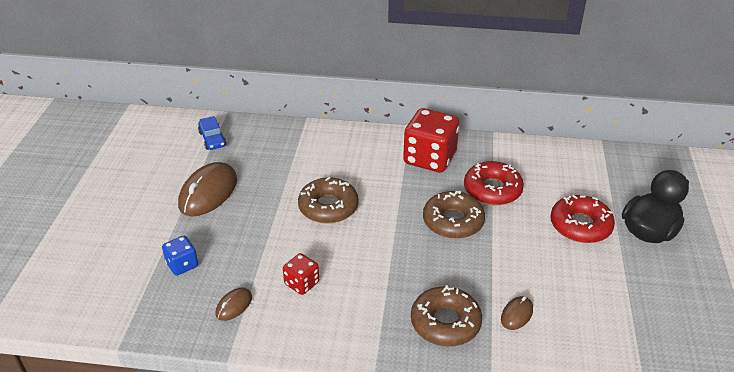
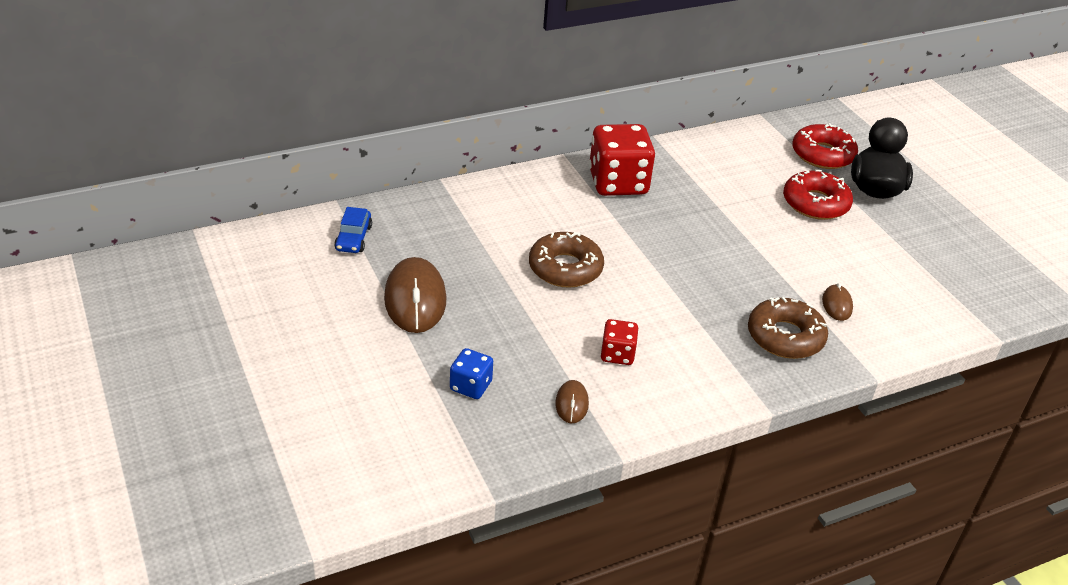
camera: 35 degrees left, 0 degrees up
(212, 139) = (353, 238): blue car -> blue car turned 60 degrees clockwise
(453, 221) = (701, 239): brown donut -> none
(492, 190) = (708, 195): red donut -> red donut (822, 154)

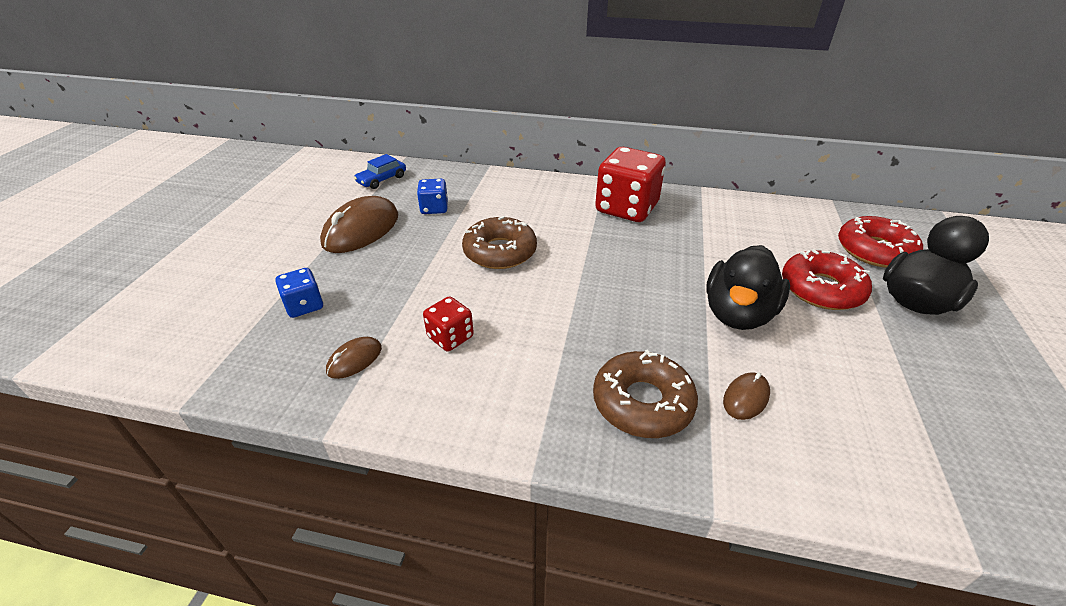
camera: 40 degrees right, 0 degrees up
(452, 249) = (434, 208): none -> blue dice
(783, 247) = (738, 314): none -> black duck

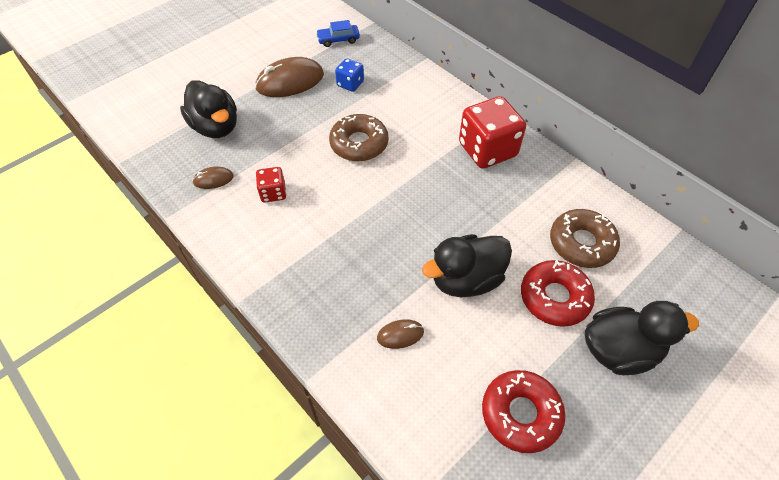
camera: 35 degrees right, 15 degrees up
(304, 306) = (216, 127): blue dice -> black duck
(642, 402) = (337, 299): brown donut -> brown donut (581, 243)
(874, 250) = (649, 293): red donut -> red donut (520, 413)

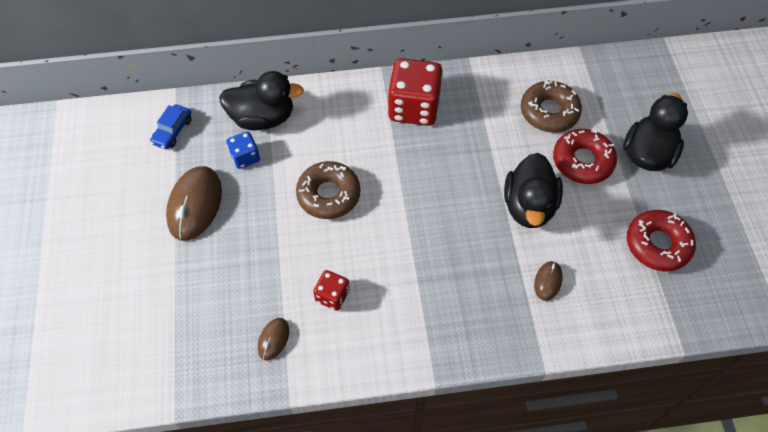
camera: 55 degrees left, 5 degrees up
(216, 127) = (202, 303): black duck -> black duck (263, 118)

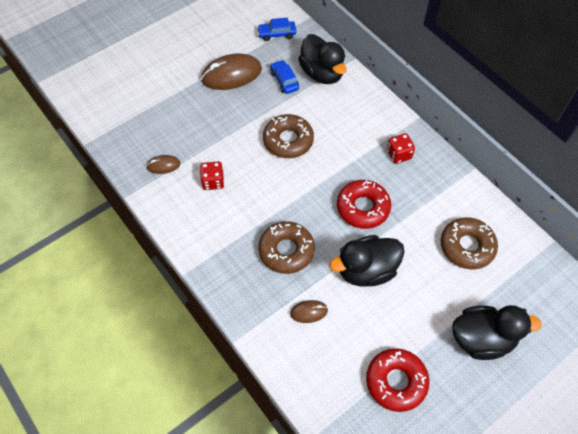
camera: 60 degrees right, 0 degrees up
(245, 157) = (284, 80): blue dice -> blue car
(414, 108) = (399, 154): red dice -> red dice, size x0.51
(465, 266) = (286, 251): none -> brown donut
(582, 161) = (437, 291): red donut -> red donut (363, 208)

